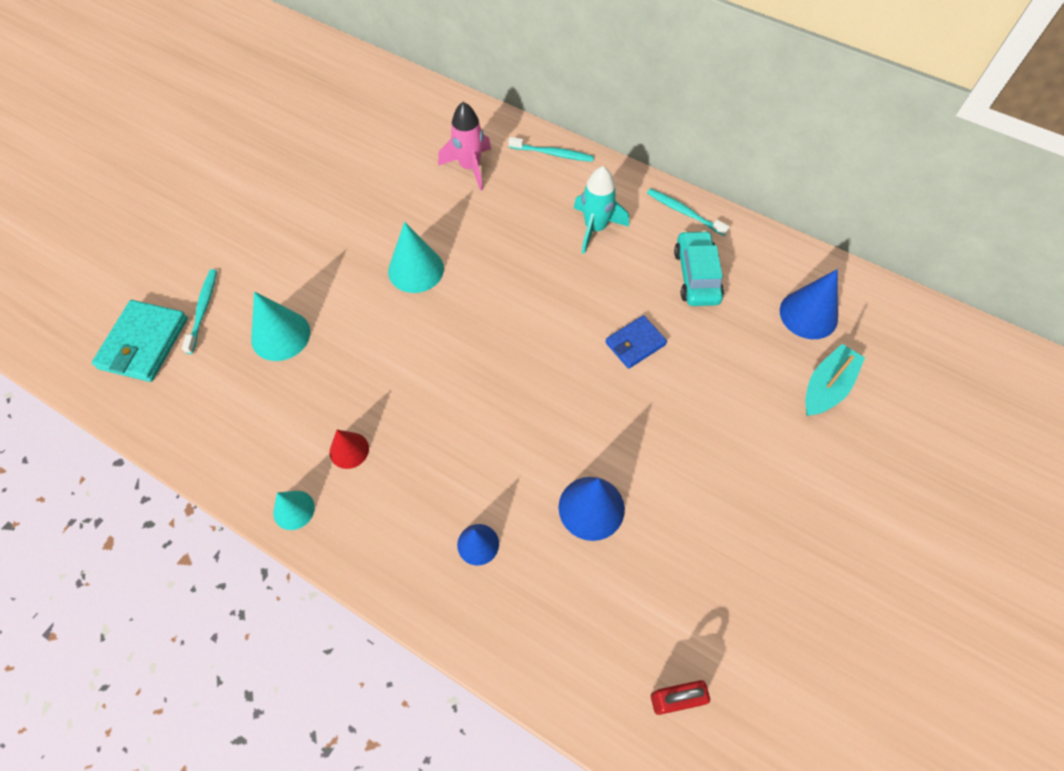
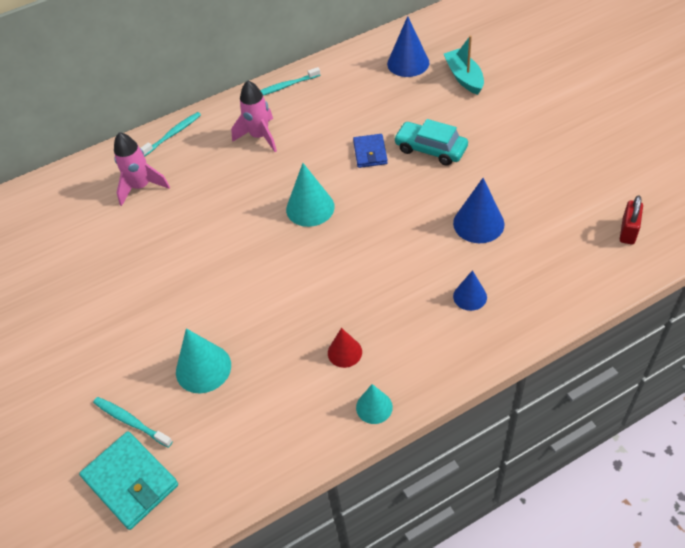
camera: 55 degrees left, 10 degrees down
(416, 269) = (211, 254): turquoise cone -> turquoise cone (310, 208)
(595, 228) = (260, 137): turquoise rocket -> pink rocket
(696, 275) = (340, 101): turquoise car -> turquoise car (430, 149)

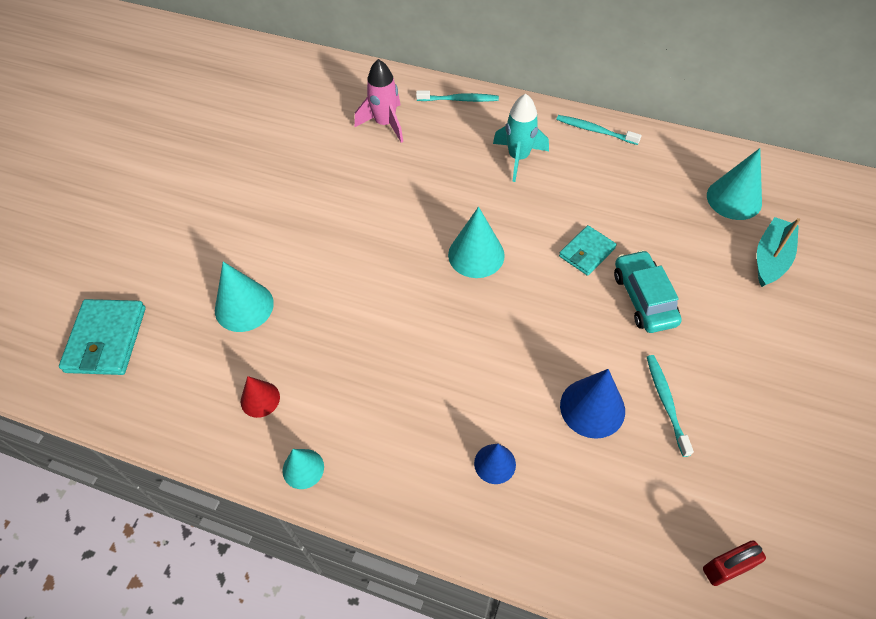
camera: 45 degrees right, 5 degrees up
(130, 421) = (159, 296): turquoise toothbrush -> turquoise toothbrush (666, 402)
(260, 137) = (518, 158): pink rocket -> turquoise rocket
(344, 352) = (342, 401): red cone -> red cone (260, 399)
(370, 153) = (587, 252): blue wallet -> turquoise wallet
(408, 63) = (734, 199): blue cone -> turquoise cone

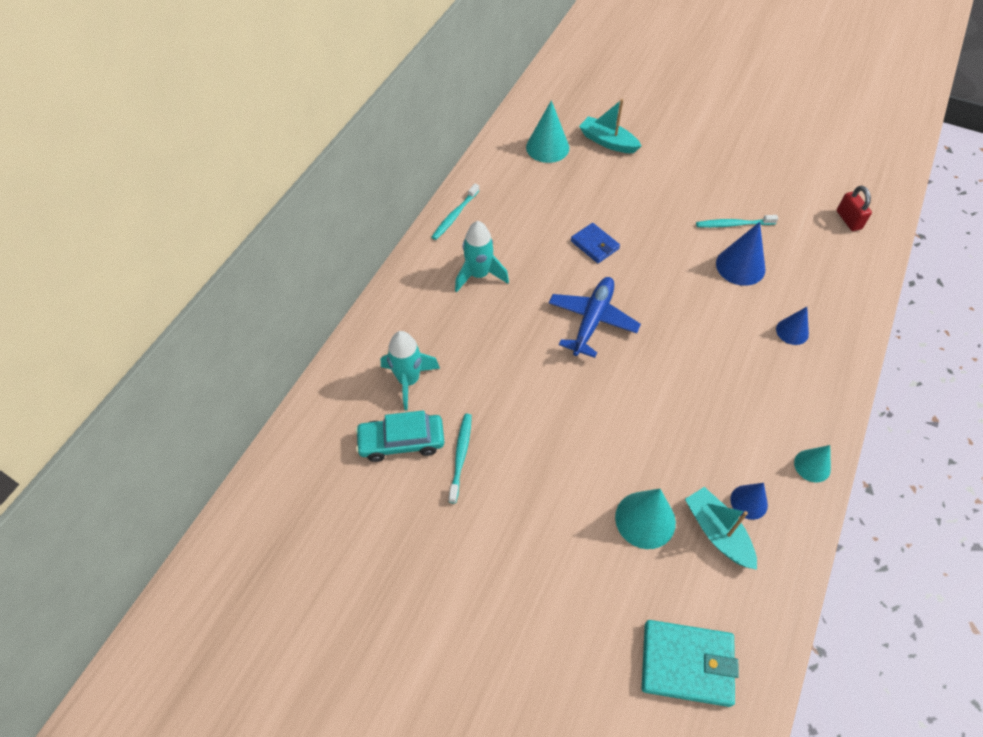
camera: 85 degrees left, 0 degrees up
(227, 368) = (717, 532): none -> turquoise boat
(260, 399) = (749, 502): red cone -> blue cone
(385, 124) = (409, 380): pink rocket -> turquoise rocket
(459, 100) = (388, 312): turquoise toothbrush -> turquoise toothbrush (461, 455)
(476, 255) = (592, 320): turquoise cone -> blue plane
(587, 252) = (594, 245): turquoise wallet -> blue wallet
(644, 298) = (642, 219): turquoise car -> turquoise car (401, 441)

